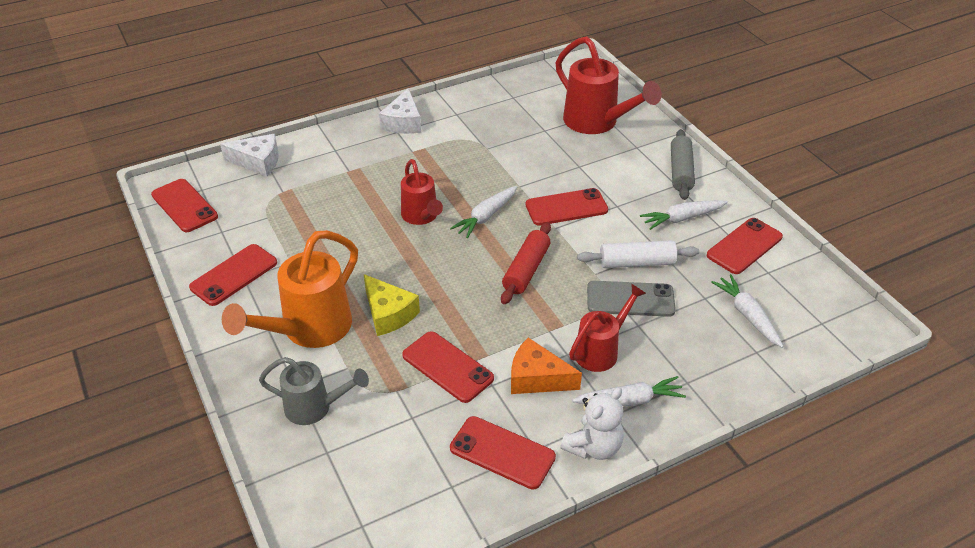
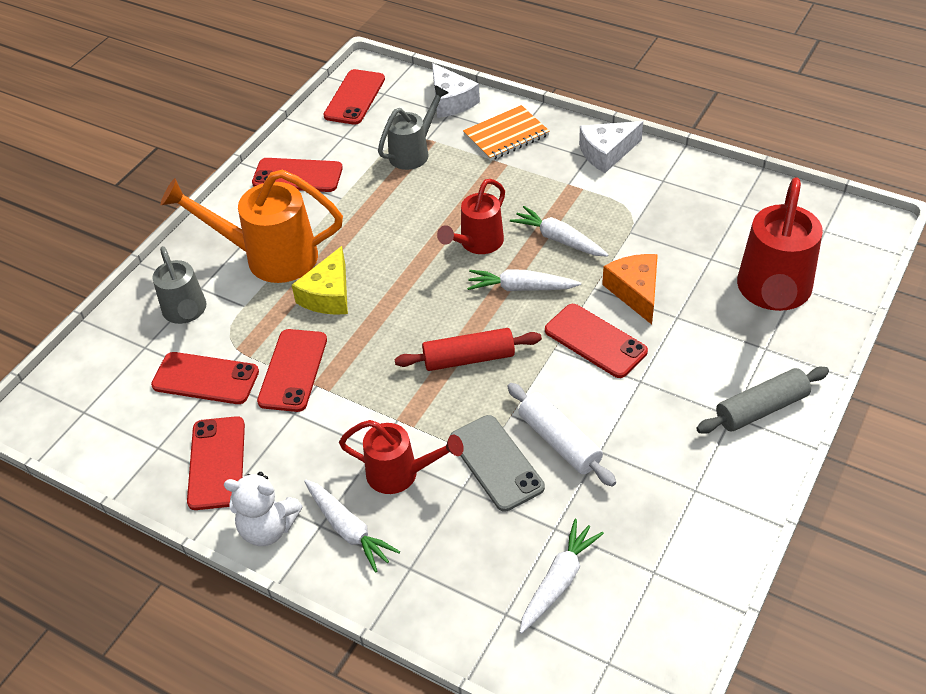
camera: 60 degrees right, 5 degrees up
(289, 204) = (413, 152): none -> grey watering can
(329, 154) = (506, 135): none -> orange notebook
(537, 378) = (326, 442): orange cheese -> orange cheese (635, 292)
(682, 218) = (674, 448): white carrot -> white carrot (559, 239)
(744, 246) = (679, 529): red phone -> red phone (205, 378)

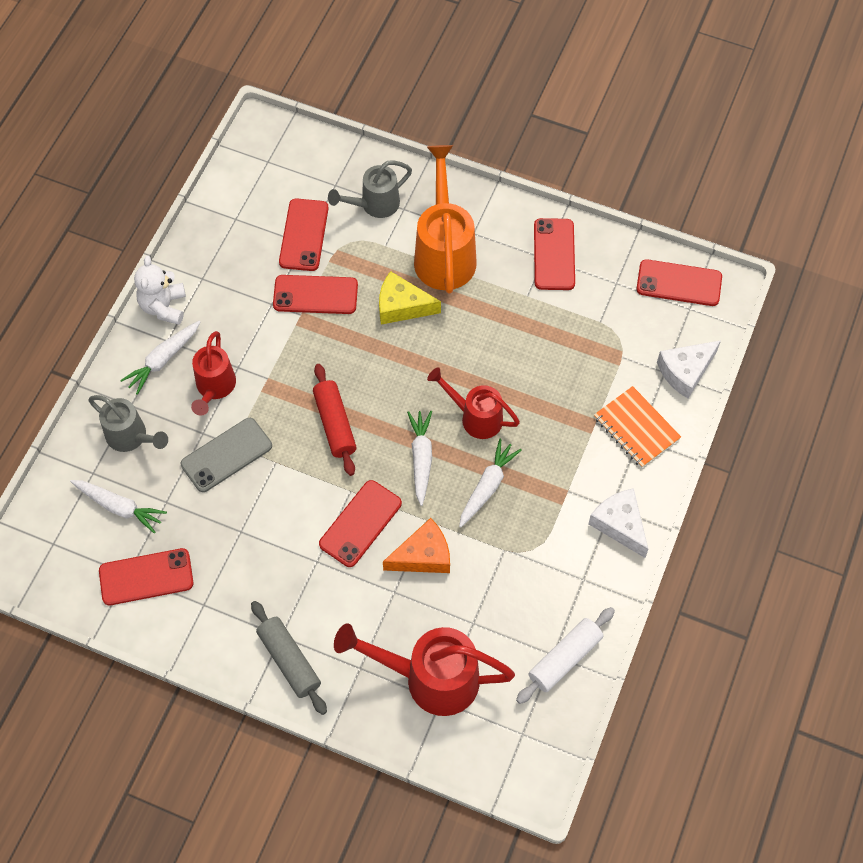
camera: 80 degrees right, 15 degrees up
(216, 463) = (221, 261): red phone -> red phone (146, 577)
(413, 152) = (599, 347): grey watering can -> grey watering can (131, 437)
(559, 441) = (249, 500): white rolling pin -> white rolling pin (565, 658)

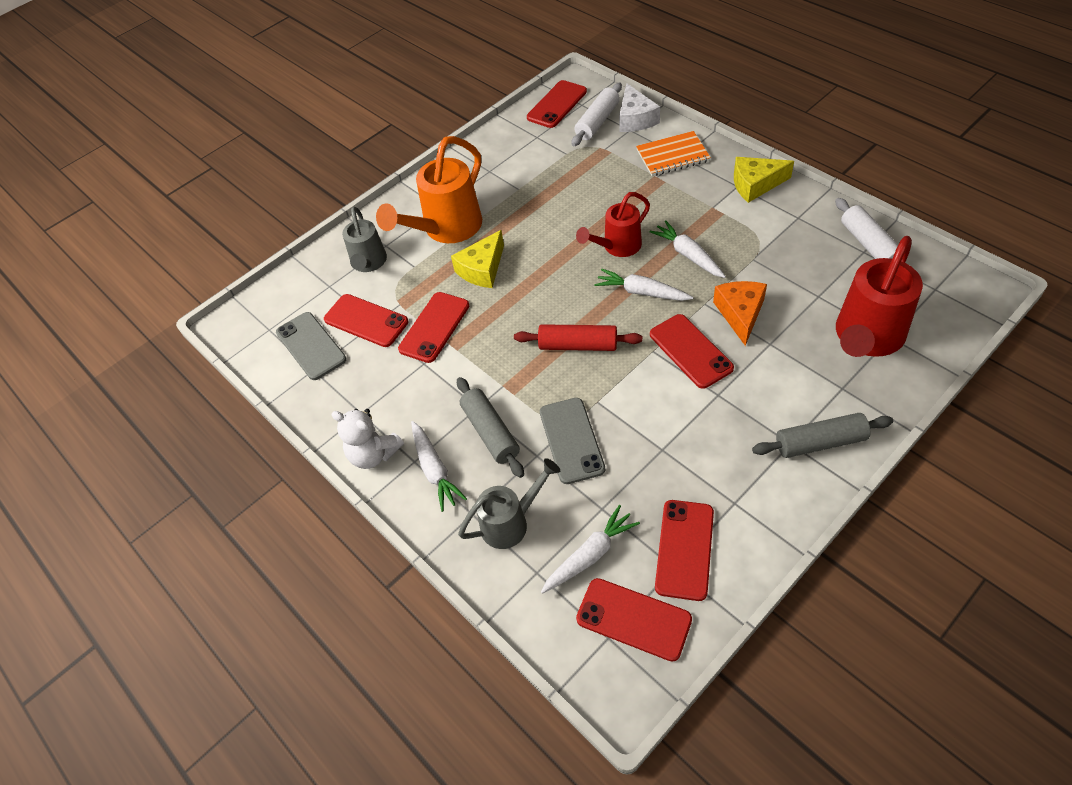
camera: 60 degrees left, 10 degrees down
(214, 388) = (490, 432): red watering can -> grey rolling pin
(260, 204) = (311, 346): none -> grey phone
(444, 253) = (446, 229): orange watering can -> orange watering can turned 75 degrees counterclockwise
(554, 254) = (490, 164): red phone -> red phone (633, 619)
(620, 524) = (755, 184): white cheese -> yellow cheese
(664, 334) = (597, 122): none -> white rolling pin

